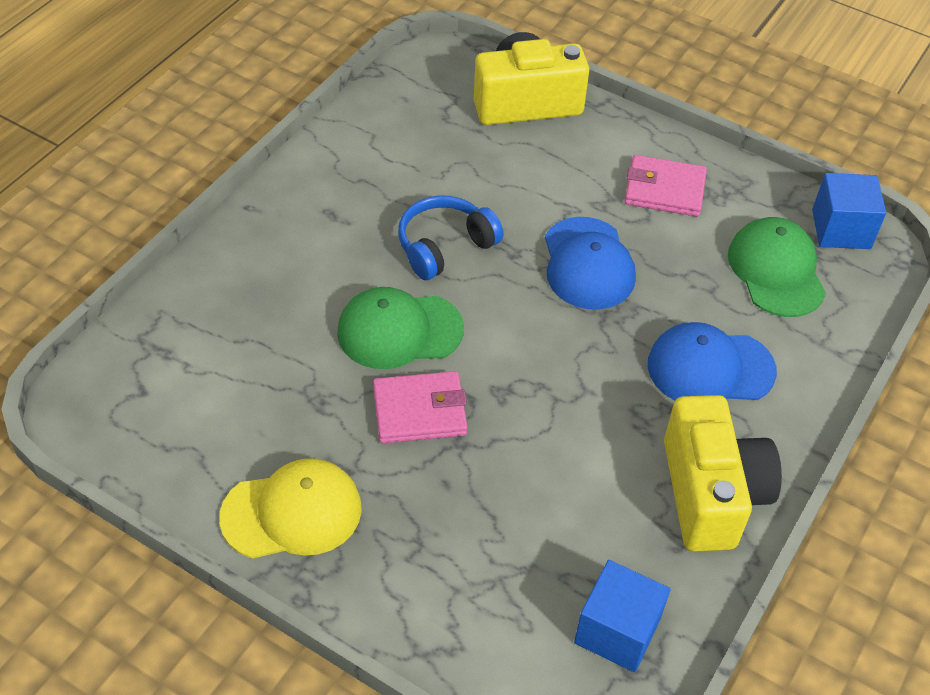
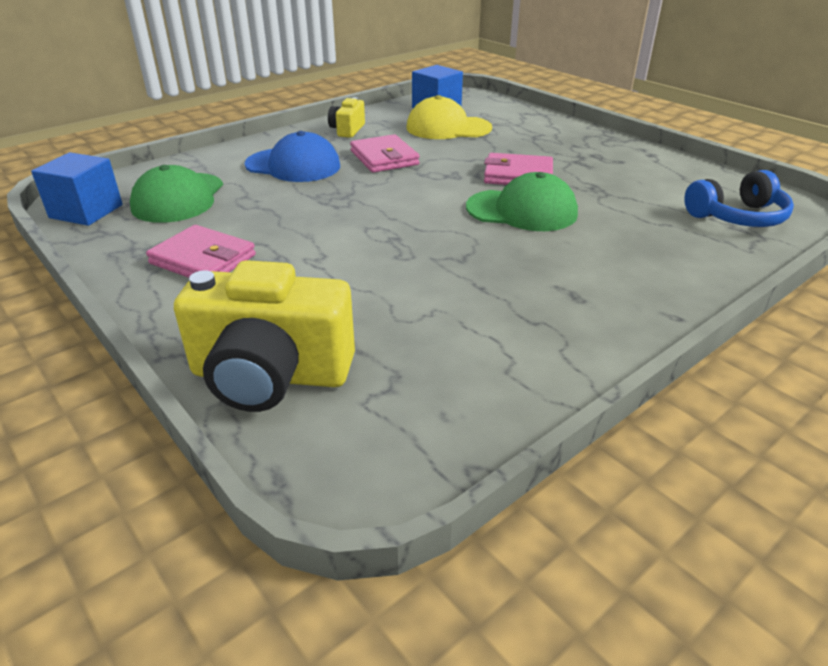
camera: 160 degrees left, 15 degrees down
(292, 512) = (614, 153): yellow cap -> yellow cap (448, 128)
(444, 246) = (459, 253): blue headphones -> blue headphones (737, 217)
(587, 264) = (332, 223): blue cap -> none
(609, 416) = (384, 158): none -> pink wallet
(711, 493) = (347, 130): yellow camera -> yellow camera, size x0.50

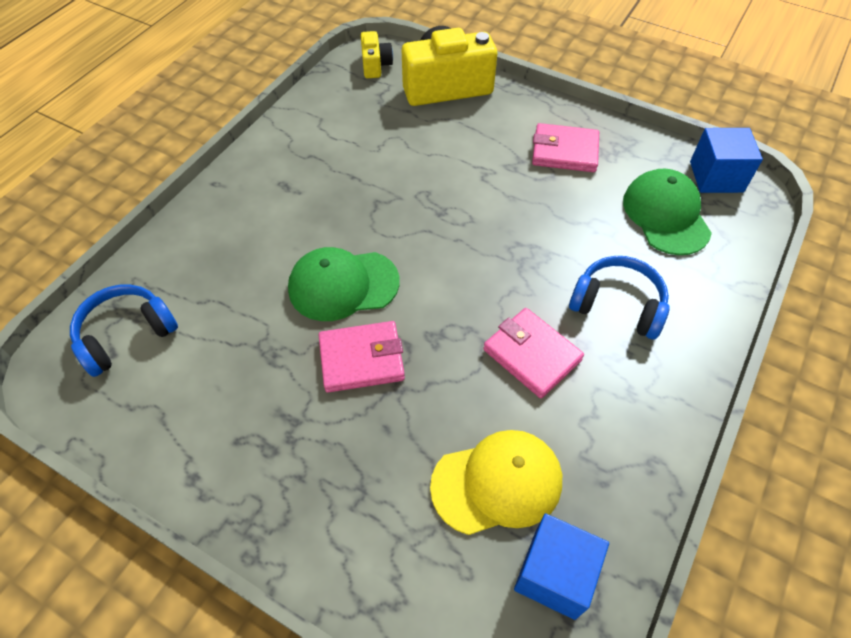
camera: 160 degrees right, 20 degrees up
(293, 165) = (618, 305): blue cap -> blue headphones
(347, 130) = (630, 425): yellow camera -> yellow camera (375, 65)

